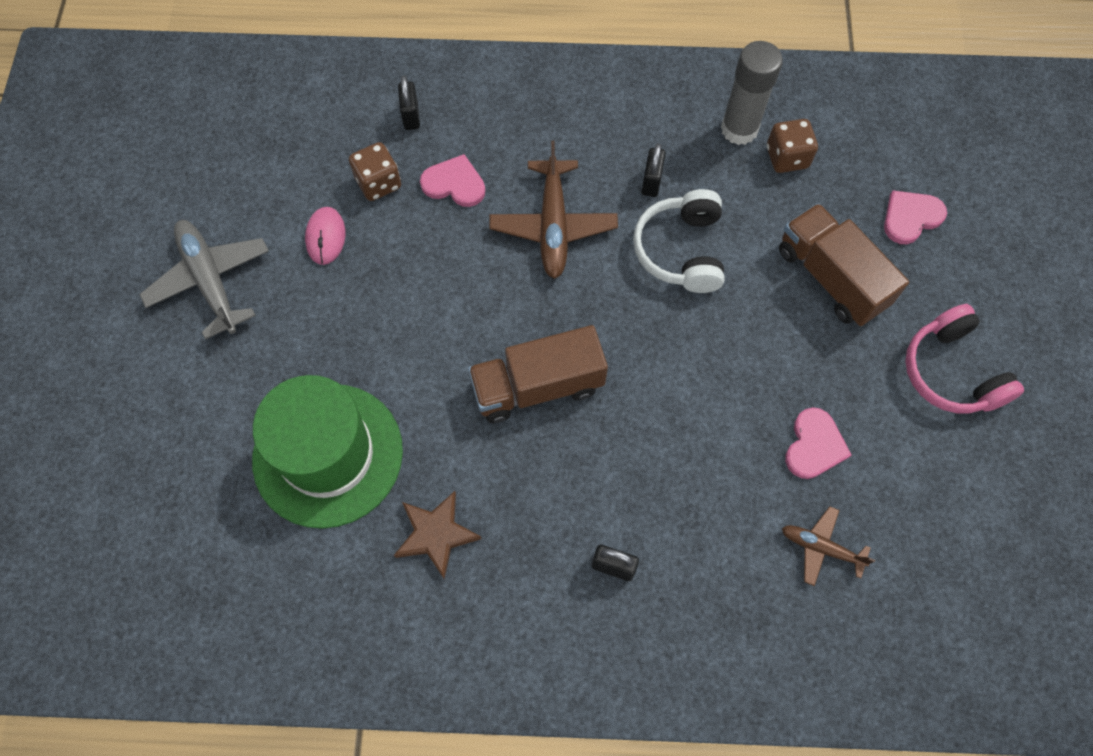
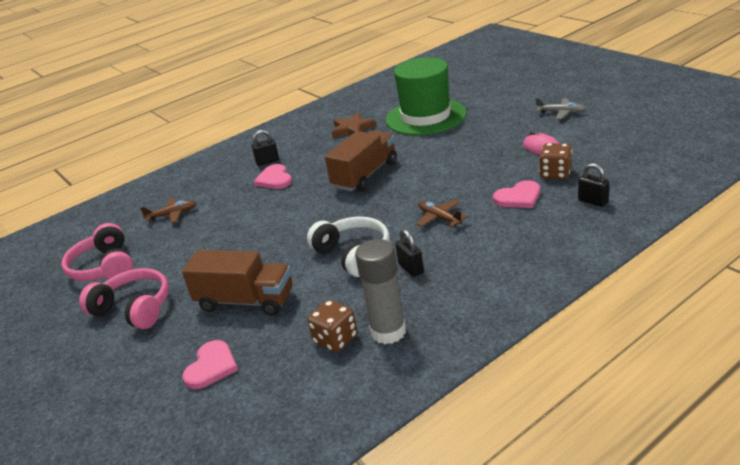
camera: 145 degrees right, 35 degrees down
(210, 280) = (561, 113): grey plane -> grey plane, size x0.57
(553, 226) = (439, 218): brown plane -> brown plane, size x0.57
(814, 445) = (201, 238): pink heart -> pink heart (274, 179)
(958, 497) = (104, 267): none -> pink headphones

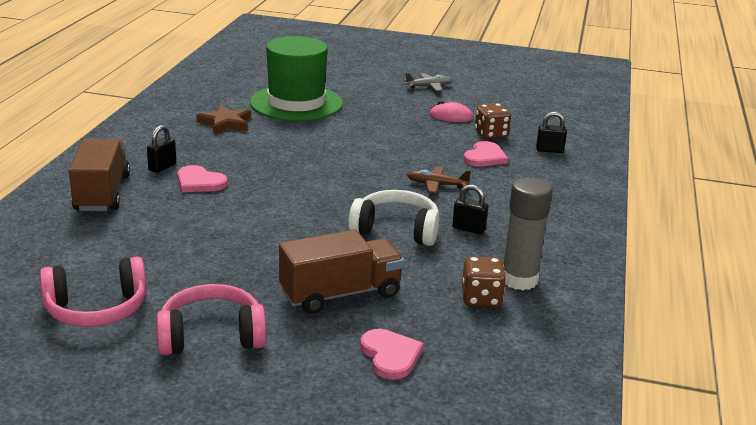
camera: 45 degrees left, 5 degrees down
(104, 267) = (96, 309): pink headphones -> pink headphones turned 45 degrees counterclockwise
(172, 214) = (111, 239): brown plane -> none
(365, 175) = (305, 162): brown truck -> brown truck (102, 193)

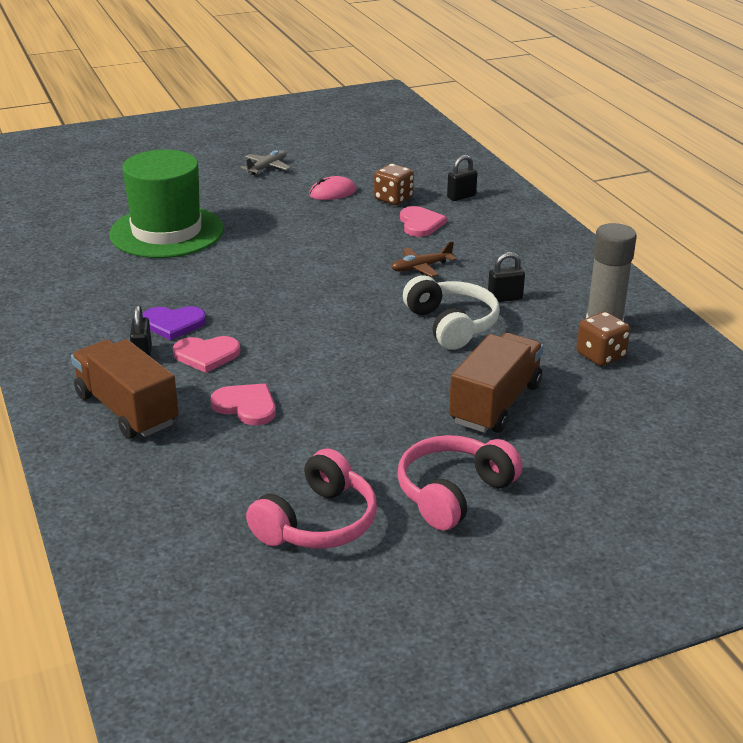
camera: 35 degrees left, 5 degrees up
(210, 156) = (173, 324): none -> purple heart
(225, 123) = (129, 281): brown star -> none
(390, 355) = (608, 436): pink heart -> pink heart (246, 406)
(396, 230) = (451, 325): white headphones -> white headphones turned 90 degrees clockwise

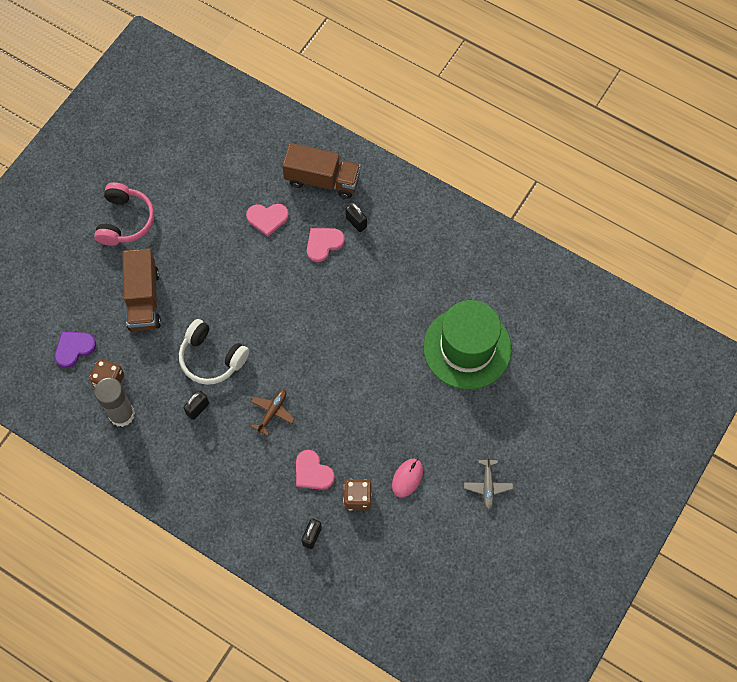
camera: 145 degrees right, 35 degrees up
(173, 324) = (367, 258): purple heart -> purple heart (74, 348)
(317, 523) = (173, 167): pink headphones -> none

